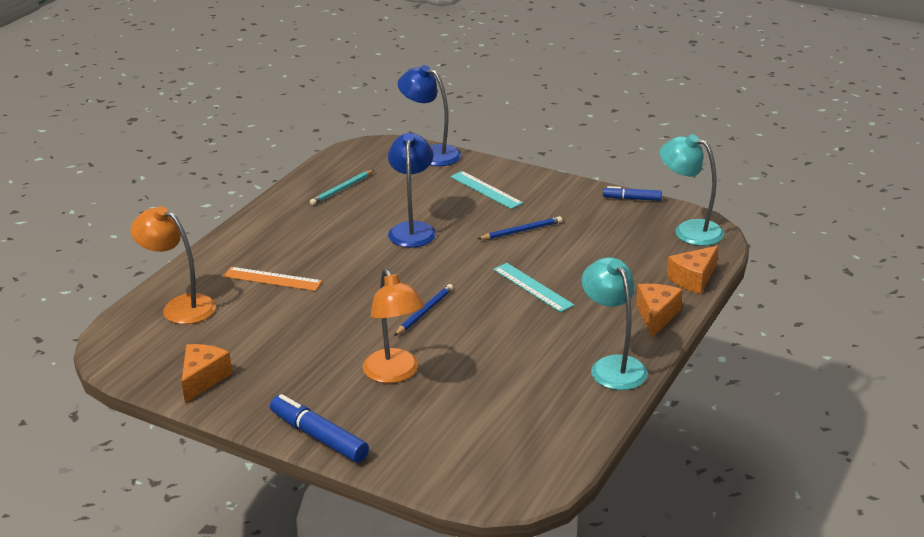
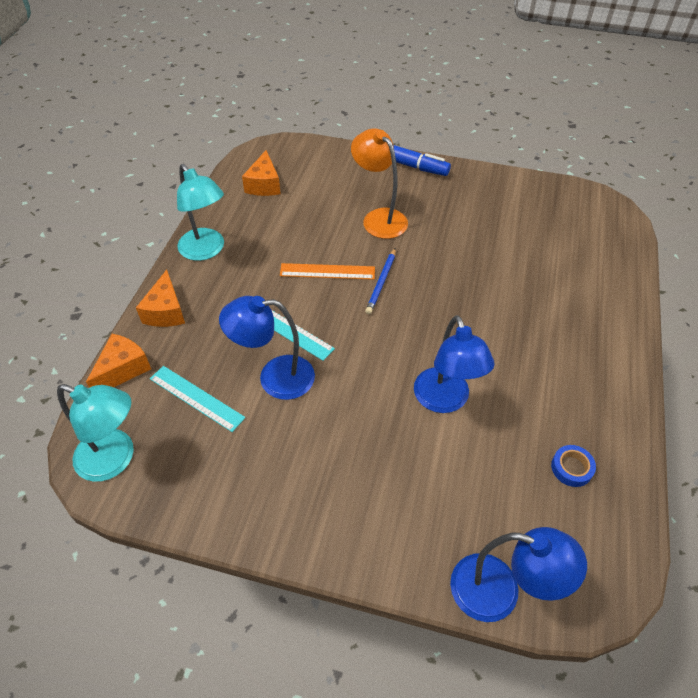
camera: 165 degrees right, 20 degrees up
(180, 306) = (597, 255): orange lamp -> none
(203, 379) = (518, 193): orange cheese -> orange cheese (264, 185)
(272, 279) = (542, 299): orange ruler -> orange ruler (327, 271)
(342, 189) = (571, 468): turquoise pencil -> blue tape
(485, 190) = (386, 503): turquoise ruler -> turquoise ruler (196, 398)
(521, 231) = (319, 420): blue pencil -> none
(553, 258) = (275, 378): none -> blue lamp
(632, 199) = (185, 519): blue marker -> none

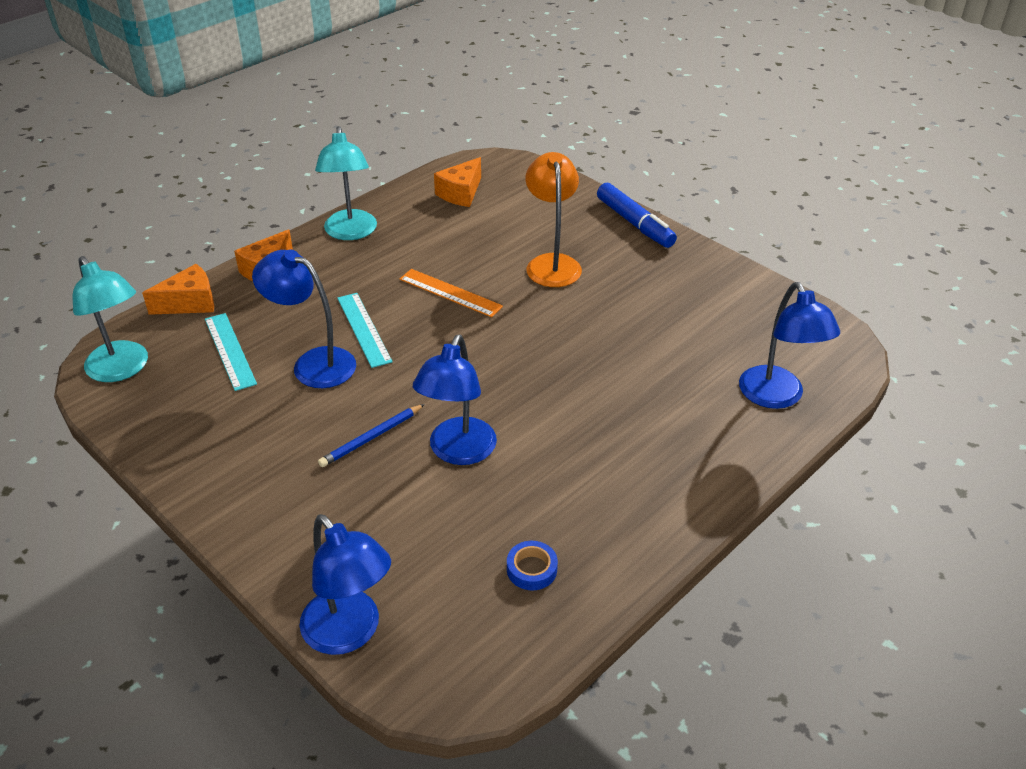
camera: 30 degrees right, 10 degrees down
(381, 282) = (496, 323): blue pencil -> blue pencil (371, 437)
(603, 261) = (776, 397): none -> blue lamp

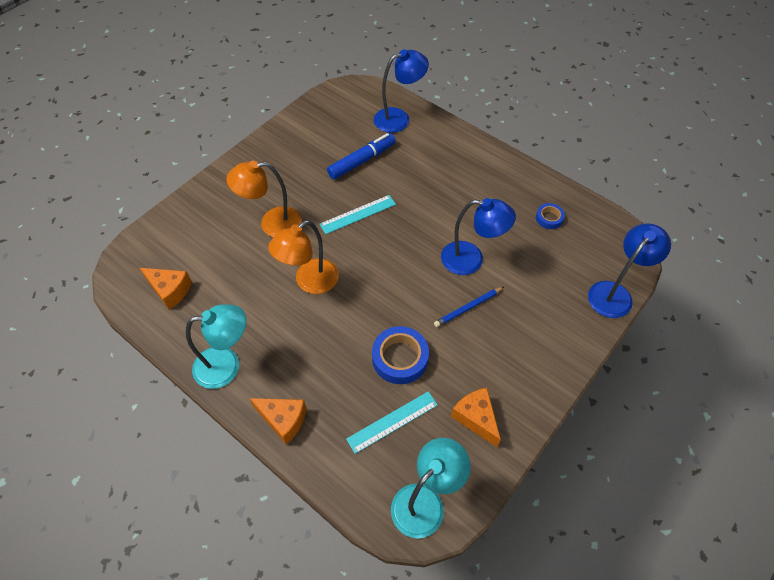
camera: 95 degrees left, 15 degrees up
(190, 303) = (333, 474): orange cheese -> orange cheese (476, 418)
(313, 363) = (400, 358): blue lamp -> blue tape
(363, 329) = (357, 332): turquoise ruler -> turquoise ruler (358, 214)
(371, 437) = (468, 308): blue pencil -> blue pencil turned 105 degrees clockwise
(450, 292) = (309, 282): orange ruler -> orange lamp
(635, 223) = (222, 178): blue marker -> blue marker (362, 161)

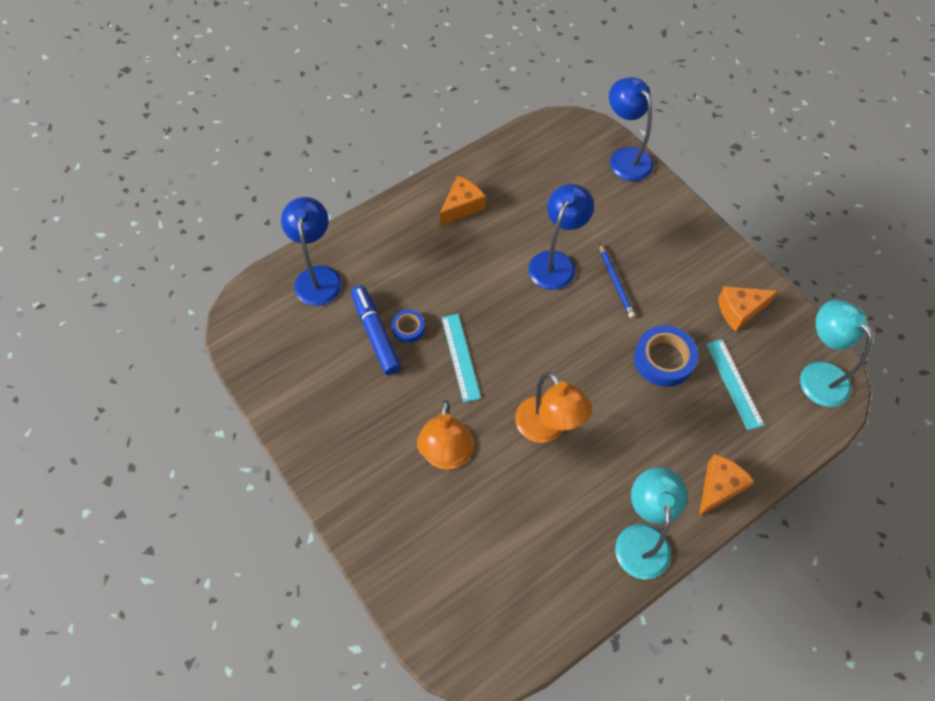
camera: 75 degrees left, 5 degrees up
(170, 291) = (520, 596): orange cheese -> orange cheese (462, 207)
(549, 218) = (521, 178): blue tape -> blue tape (408, 328)

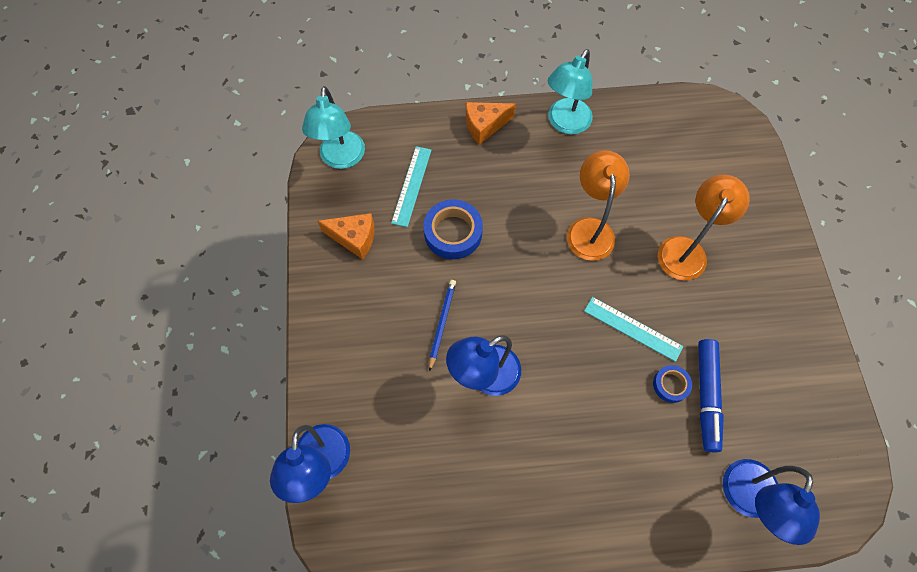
camera: 150 degrees left, 5 degrees up
(460, 357) = (632, 329): turquoise ruler -> turquoise ruler turned 75 degrees counterclockwise
(462, 207) = (545, 504): orange cheese -> none

